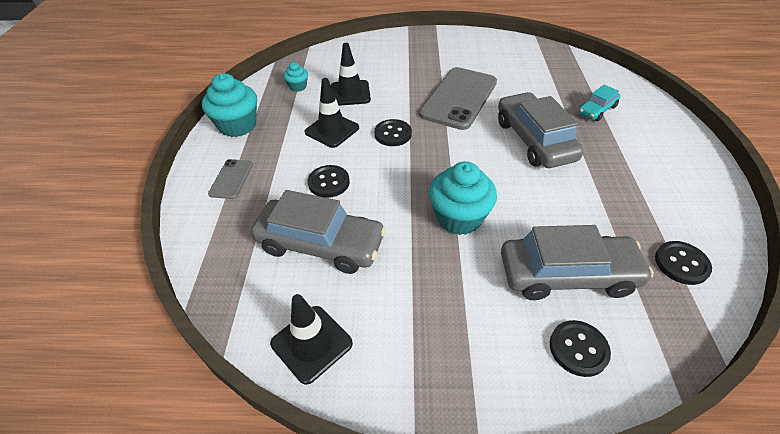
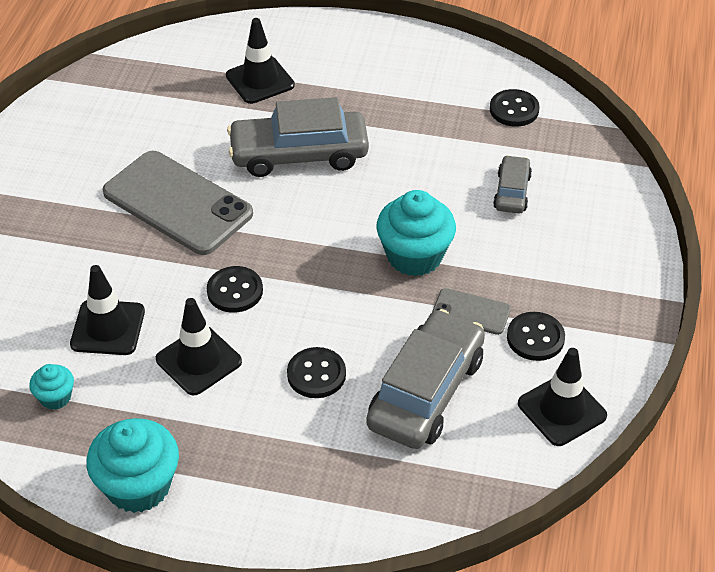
camera: 80 degrees left, 0 degrees up
(231, 179) = (274, 491): grey phone -> grey phone (471, 312)
(567, 275) = (512, 192): grey car -> grey car, size x0.52
(578, 349) = (593, 211): black button -> black button (535, 338)
(596, 110) = (260, 80): turquoise car -> black traffic cone

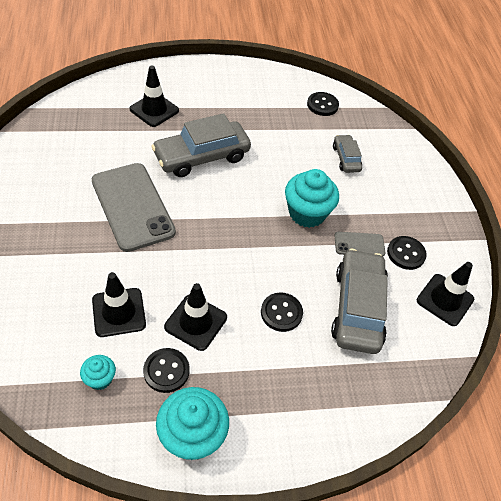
camera: 25 degrees left, 5 degrees up
(177, 203) = (132, 206): grey phone -> grey phone turned 45 degrees clockwise
(235, 291) = (199, 263): black button -> black button (166, 371)

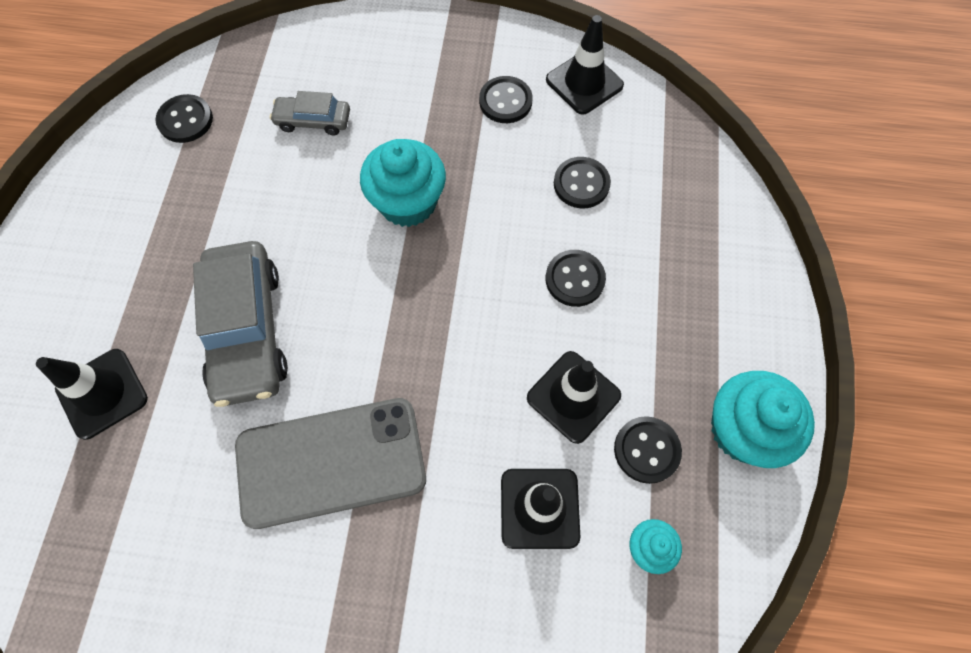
camera: 70 degrees left, 15 degrees up
(357, 308) = (581, 184): grey car -> black button
(359, 244) = (479, 151): grey phone -> none

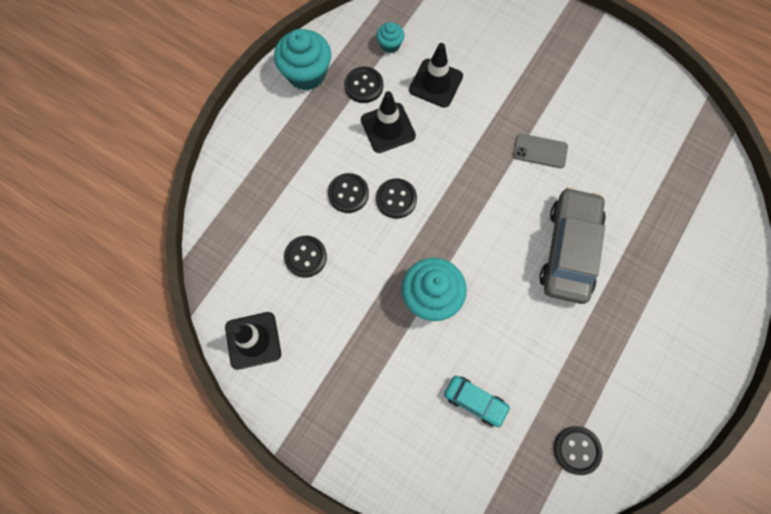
camera: 155 degrees left, 5 degrees up
(102, 393) = (669, 248): black traffic cone -> none
(313, 121) = (475, 401): grey car -> turquoise car
(331, 462) = (540, 151): grey phone -> grey phone, size x0.47
(505, 101) = (321, 351): black button -> black button (396, 199)

